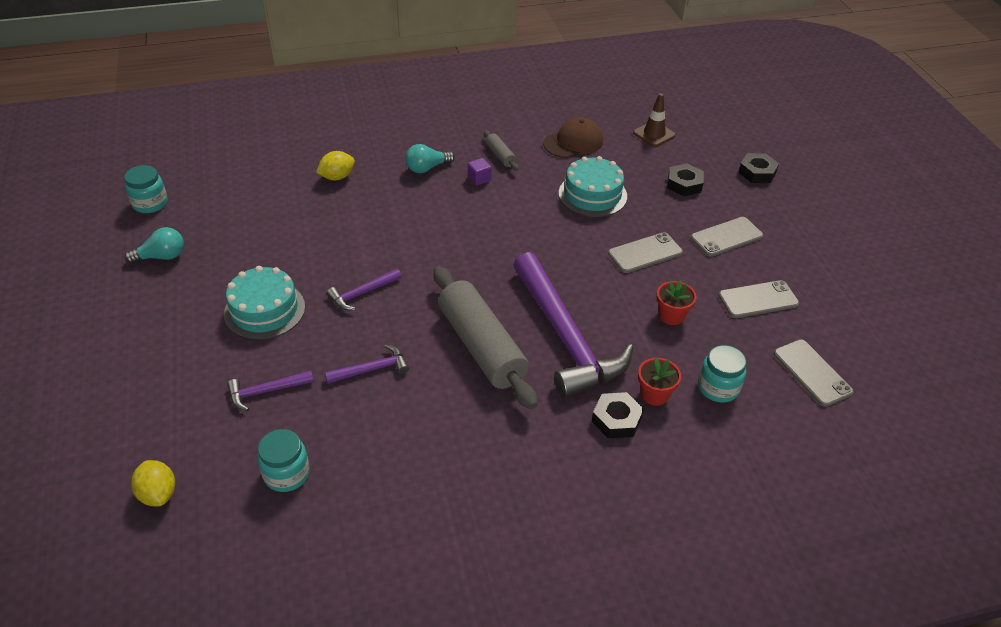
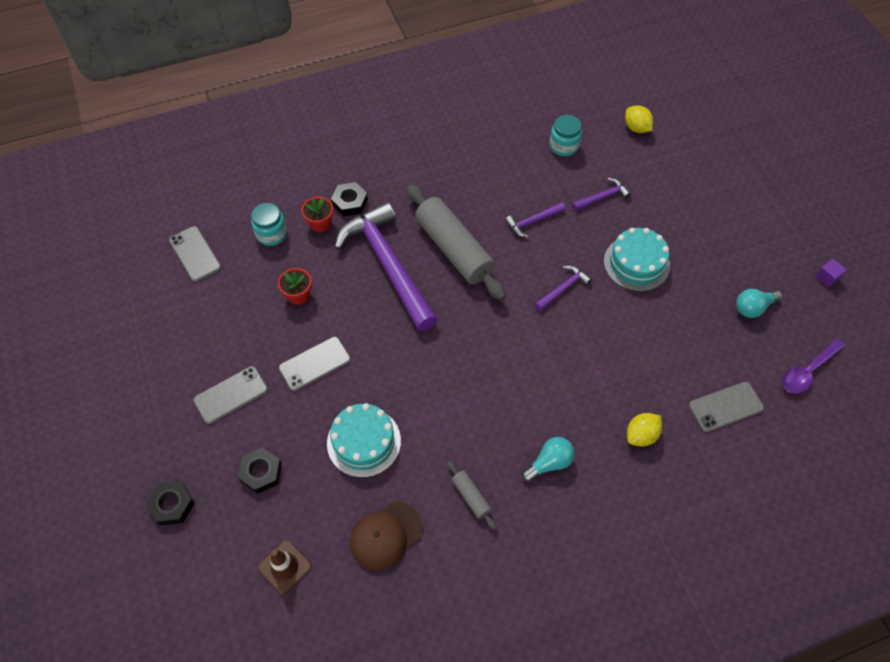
camera: 175 degrees right, 15 degrees up
(150, 203) = (807, 371): turquoise jar -> purple spoon
(479, 179) = (488, 452): purple cube -> purple cube (827, 277)
(758, 300) = (219, 320): grey phone -> grey phone (725, 407)

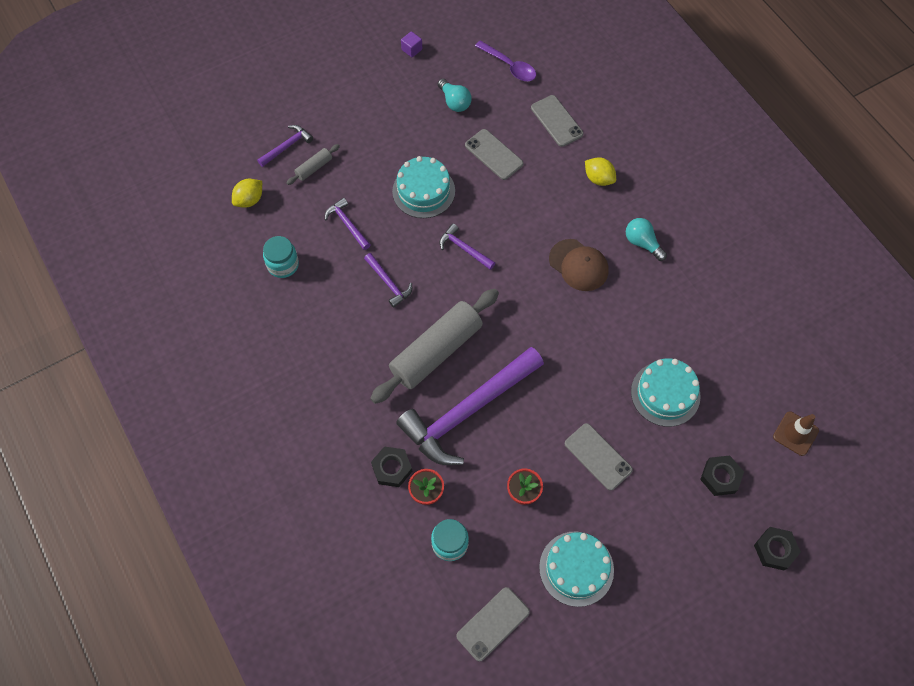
camera: 100 degrees left, 5 degrees up
(217, 324) = (576, 568): none -> turquoise cake
(231, 395) = (652, 529): grey phone -> grey phone (494, 154)
(386, 535) = (743, 358): brown cap -> brown cap (578, 265)
(471, 497) = (689, 298): grey rolling pin -> grey rolling pin (314, 168)
(697, 159) = (287, 146): none -> purple hammer

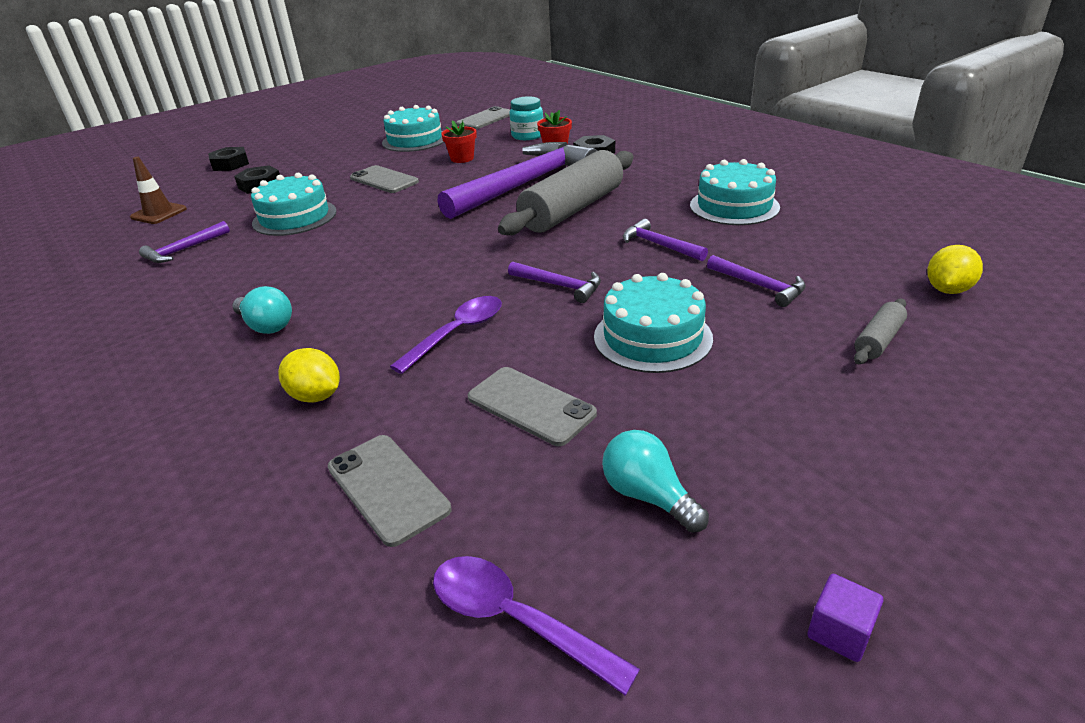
camera: 175 degrees right, 30 degrees down
(283, 265) = (822, 241): turquoise jar -> none
(287, 146) = (964, 363): purple hammer -> purple hammer (184, 250)
(315, 327) = (734, 206): none -> turquoise cake
(528, 215) = (457, 333): none -> purple spoon
(578, 265) = (378, 292): brown cap -> none

